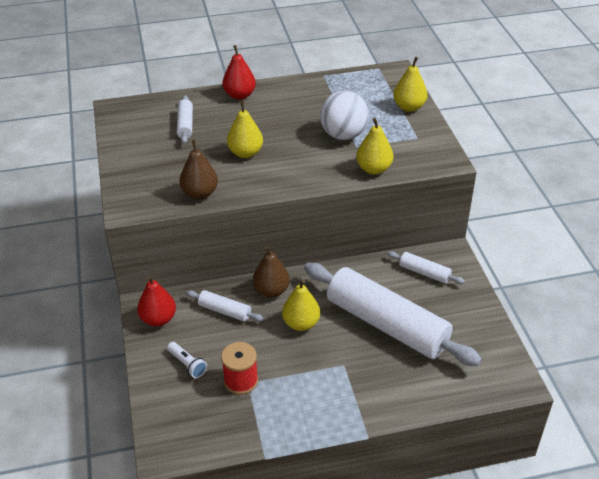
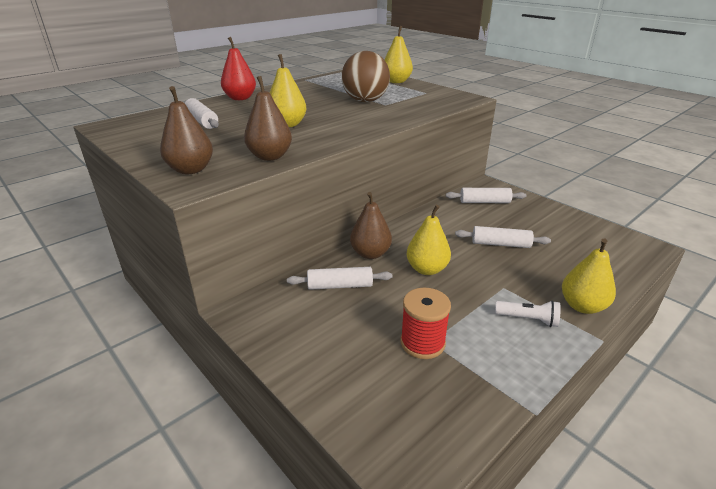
camera: 30 degrees left, 10 degrees down
(138, 190) = (191, 170): none -> brown pear
(158, 319) = (269, 319): red pear -> none
(187, 364) = (346, 351): white flashlight -> white flashlight (528, 319)
(343, 135) = (365, 101): white ball -> brown ball
(373, 169) = (418, 111): yellow pear -> yellow pear (582, 306)
(386, 324) = (500, 244): white rolling pin -> white rolling pin, size x0.43

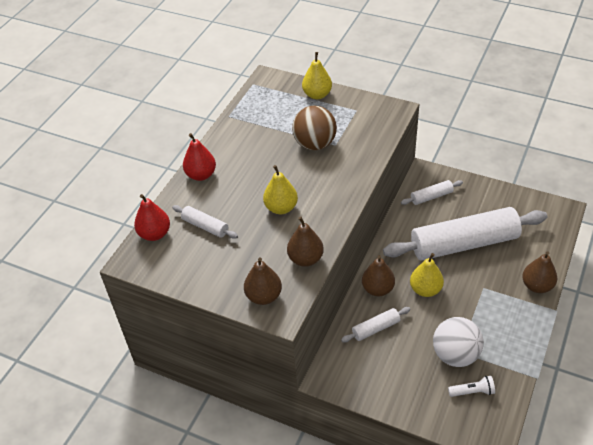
camera: 20 degrees left, 15 degrees up
(152, 117) = (155, 234): none -> red pear
(422, 343) = (455, 355): red spool -> white ball
(500, 244) = (464, 244): white rolling pin -> white rolling pin, size x2.34
(528, 319) = (509, 310): white flashlight -> white flashlight (472, 391)
(582, 306) = (537, 286): yellow pear -> brown pear

